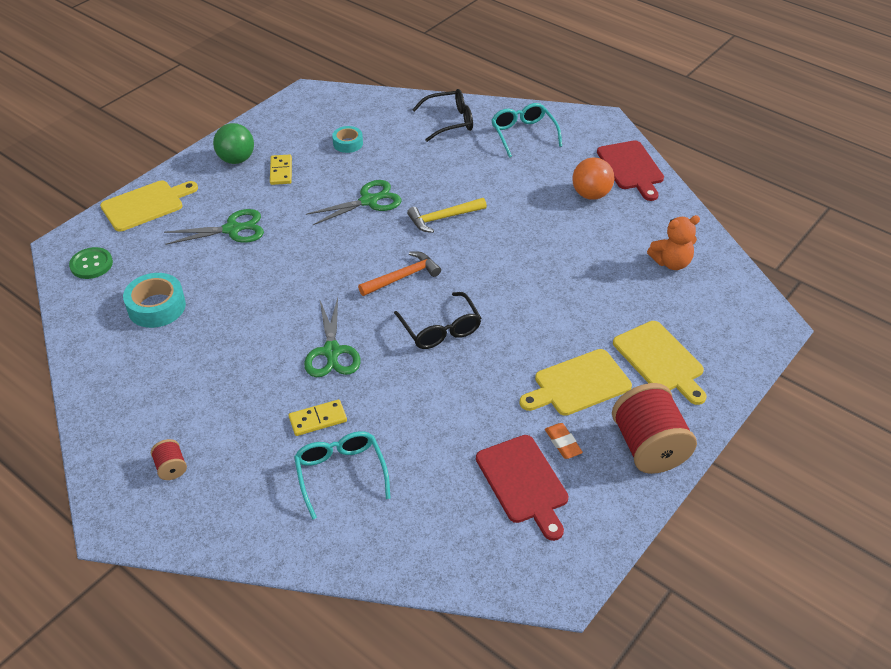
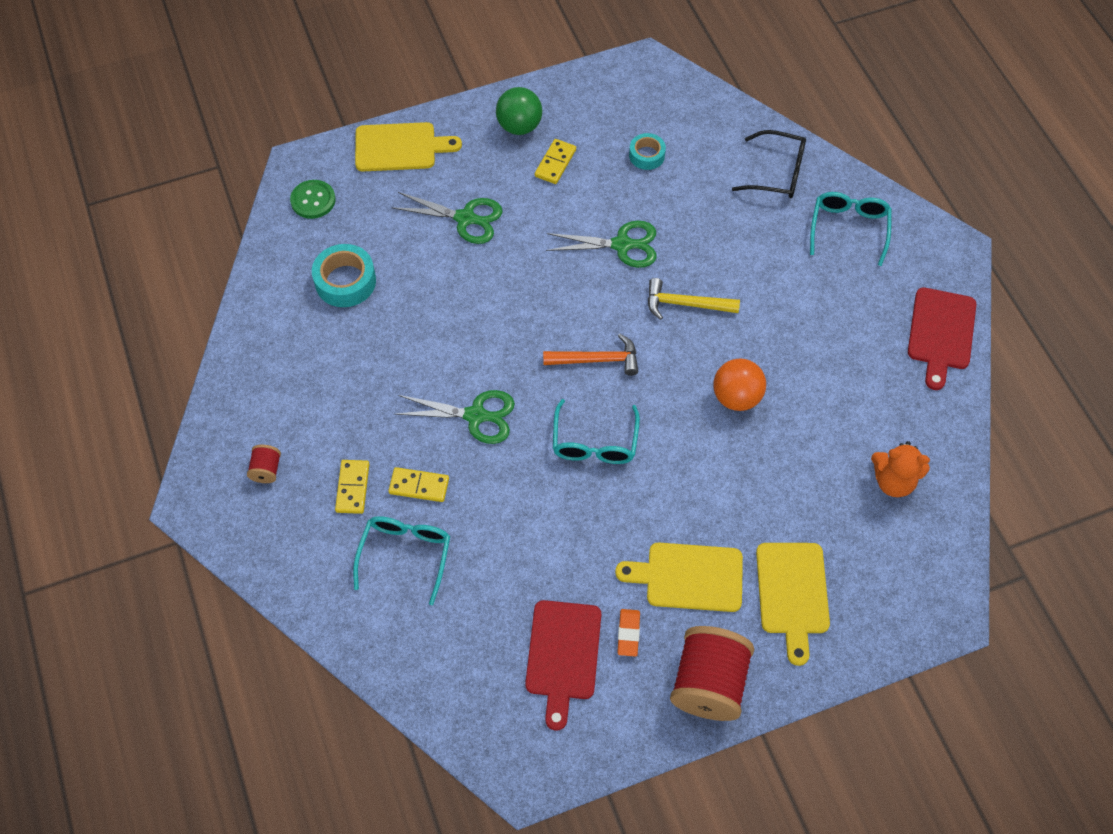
camera: 30 degrees right, 15 degrees up
(260, 446) = (353, 488): none -> yellow domino
(332, 351) = (475, 416): green scissors -> green scissors turned 105 degrees counterclockwise
(440, 329) = (594, 442): black glasses -> turquoise glasses
(591, 194) = (867, 348): orange ball -> orange ball (736, 397)

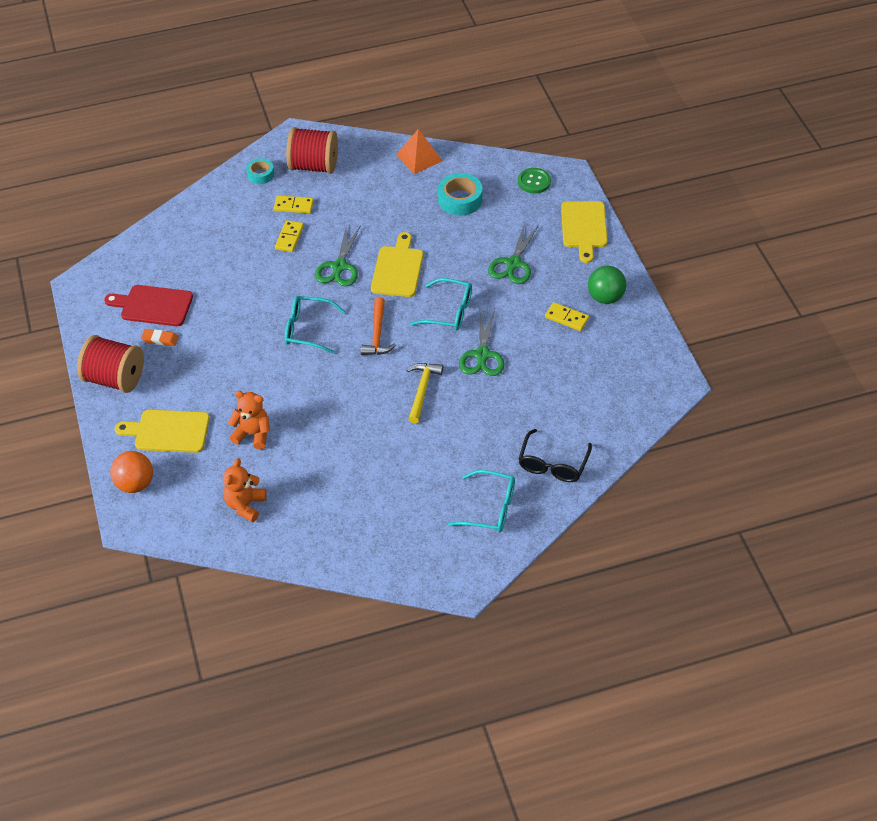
camera: 95 degrees right, 10 degrees down
(257, 335) = (419, 158): none -> orange pyramid
(266, 470) = (314, 166): red spool -> red spool, size x2.23
(405, 556) = (240, 231): turquoise glasses -> turquoise glasses (449, 311)
(646, 155) = (574, 376): turquoise tape -> turquoise tape (260, 174)
(688, 577) = (193, 374): yellow cutting board -> yellow cutting board (397, 269)
(736, 397) = (334, 414): orange ball -> orange ball (135, 484)
(781, 487) = (253, 434): none -> orange teddy bear
(941, 333) = (376, 559): red cutting board -> none

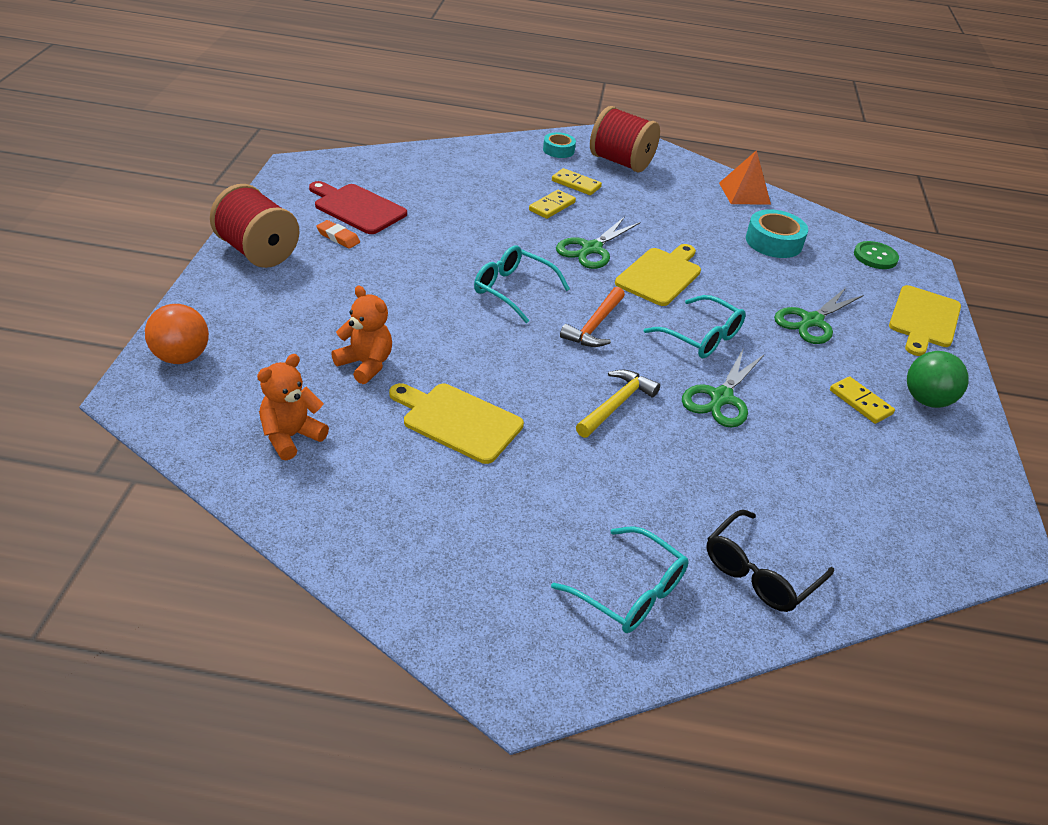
camera: 20 degrees right, 10 degrees down
(168, 431) = (269, 322): yellow cutting board -> yellow cutting board (458, 421)

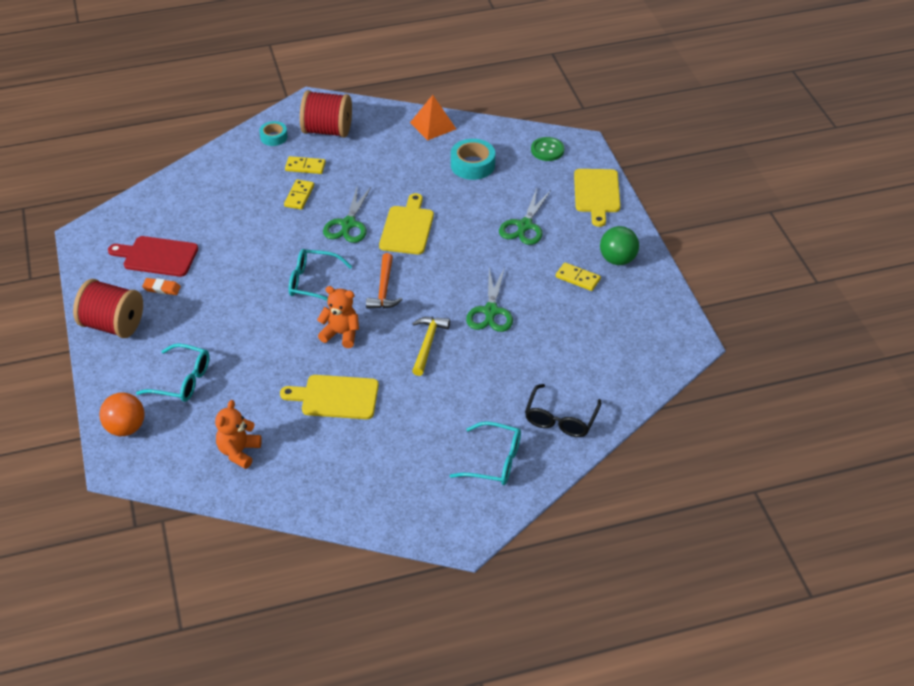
camera: 20 degrees left, 5 degrees up
(365, 364) = (251, 382): orange teddy bear -> orange teddy bear (341, 334)
(701, 337) = (457, 269): turquoise glasses -> turquoise glasses (181, 380)

